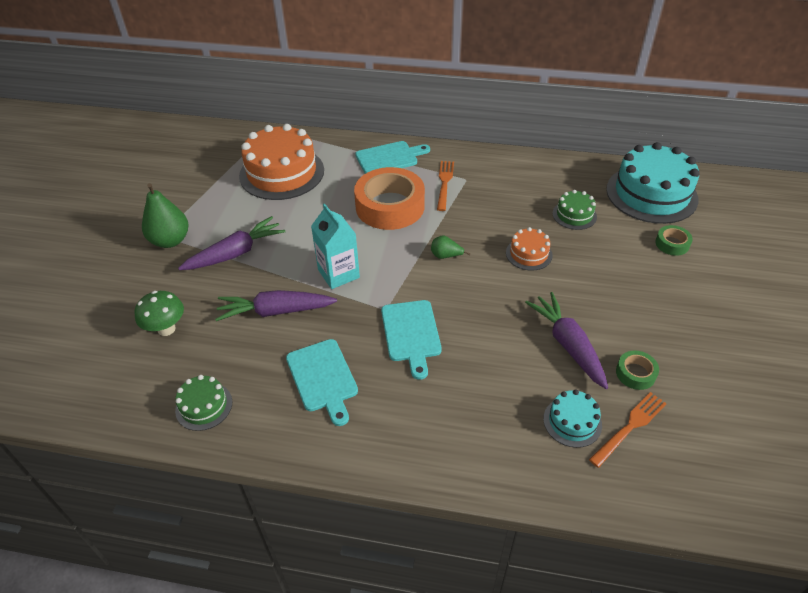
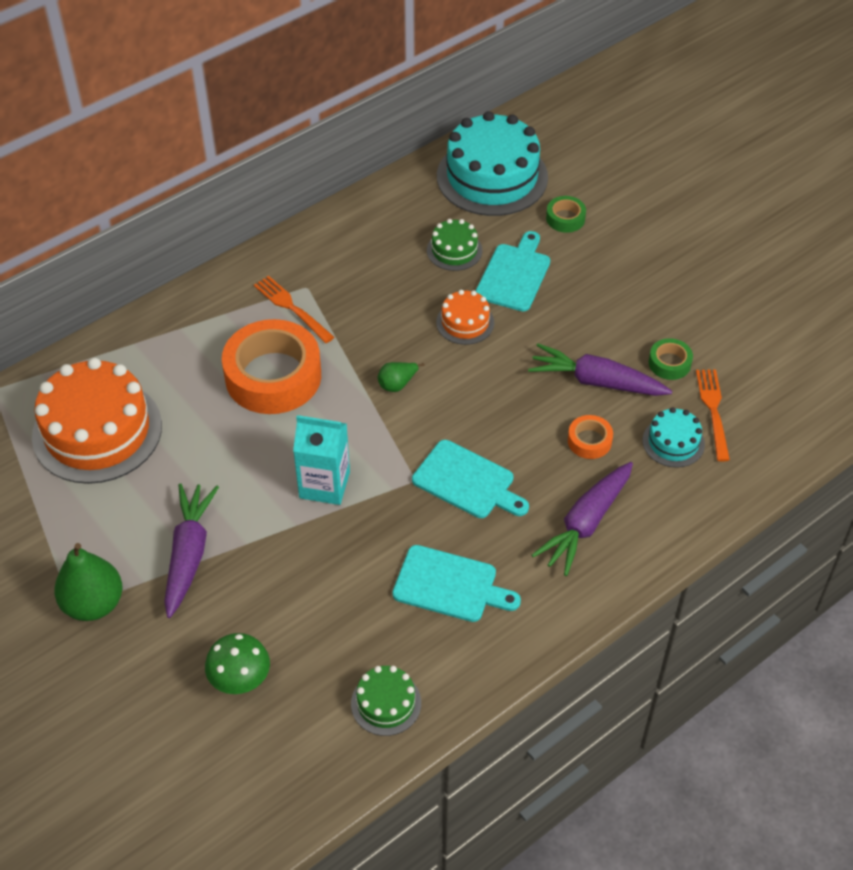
camera: 50 degrees left, 5 degrees up
(275, 311) = (320, 570): purple carrot -> purple carrot (585, 523)
(389, 158) = (193, 322): turquoise cutting board -> turquoise cutting board (514, 275)
(515, 373) = (589, 441): none -> orange tape

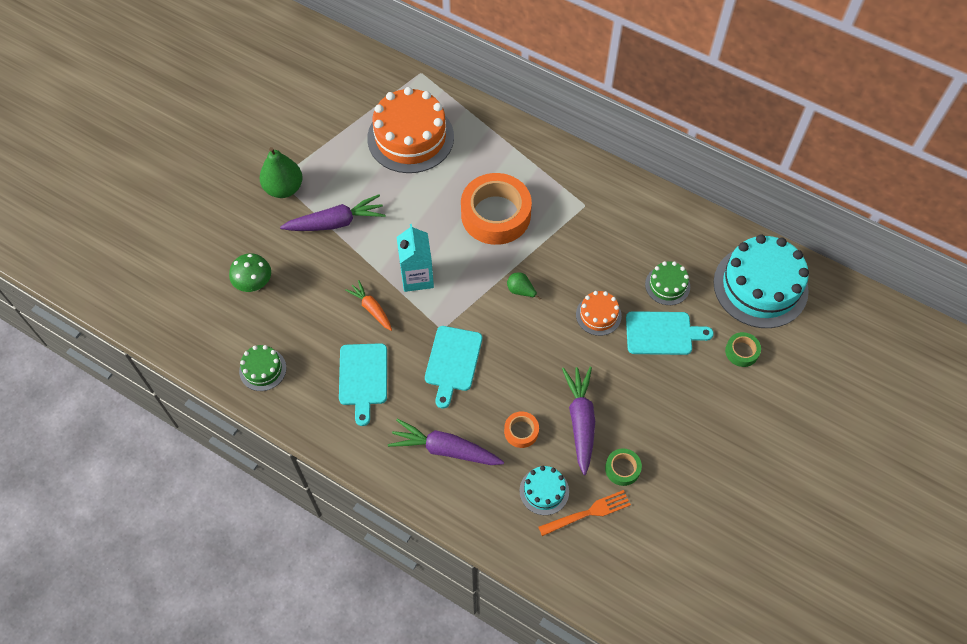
camera: 70 degrees right, 10 degrees up
(291, 308) = (561, 203): orange fork -> none
(348, 548) = (371, 308): none -> orange carrot

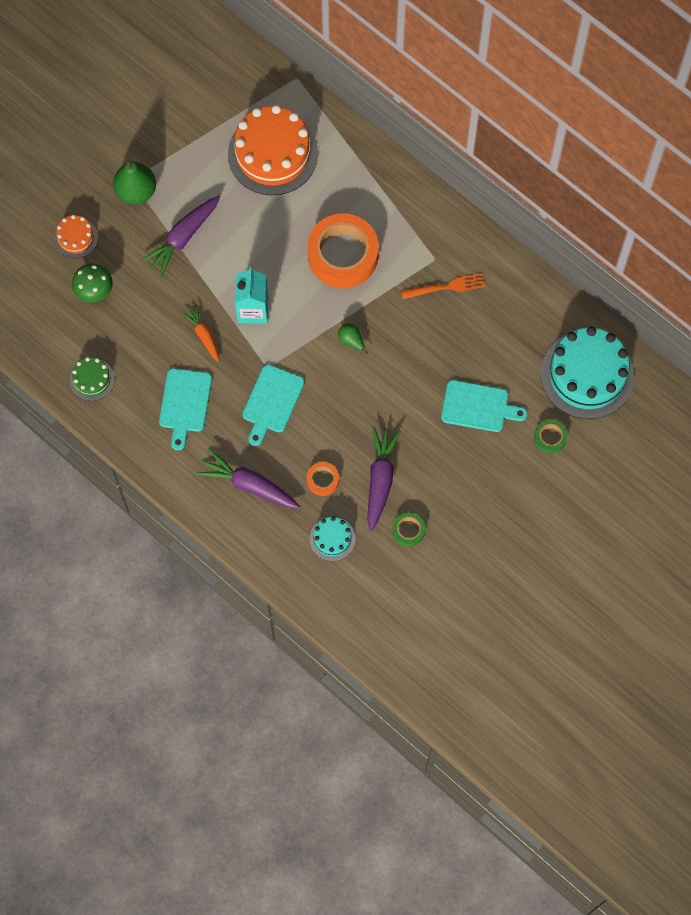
camera: 10 degrees right, 10 degrees up
(336, 222) = (183, 238): purple carrot -> purple carrot turned 135 degrees clockwise
(587, 513) = (367, 565): orange fork -> orange fork (446, 287)
(598, 315) = (421, 378): orange cake -> orange cake (76, 238)
(667, 285) = (496, 358): green cake -> none

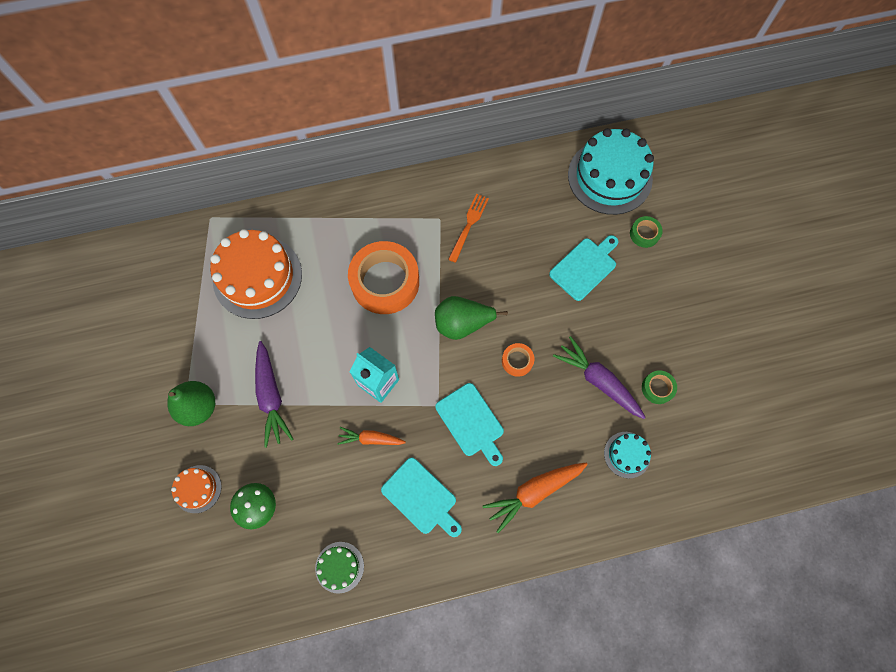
camera: 55 degrees left, 0 degrees up
(249, 485) = (533, 492): purple carrot -> orange carrot
(323, 480) = (569, 427): orange tape -> orange tape (517, 361)
(351, 340) = (462, 323): green pear -> green pear, size x1.94

